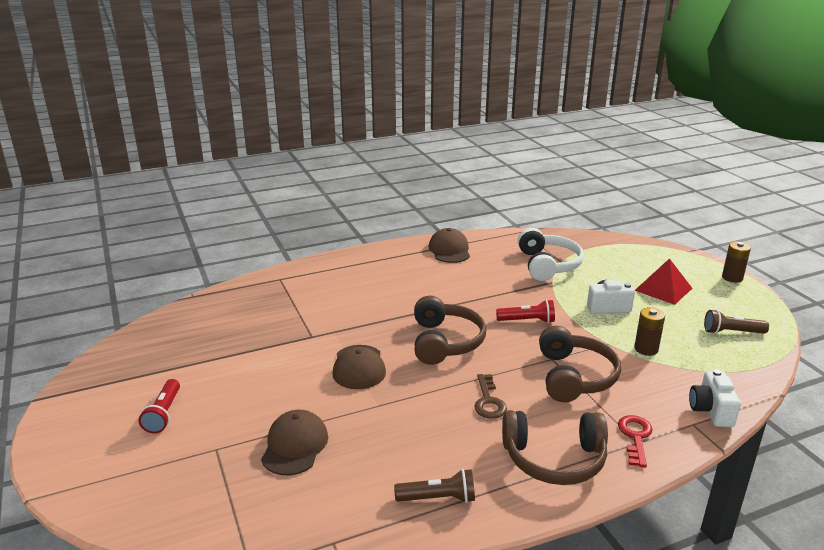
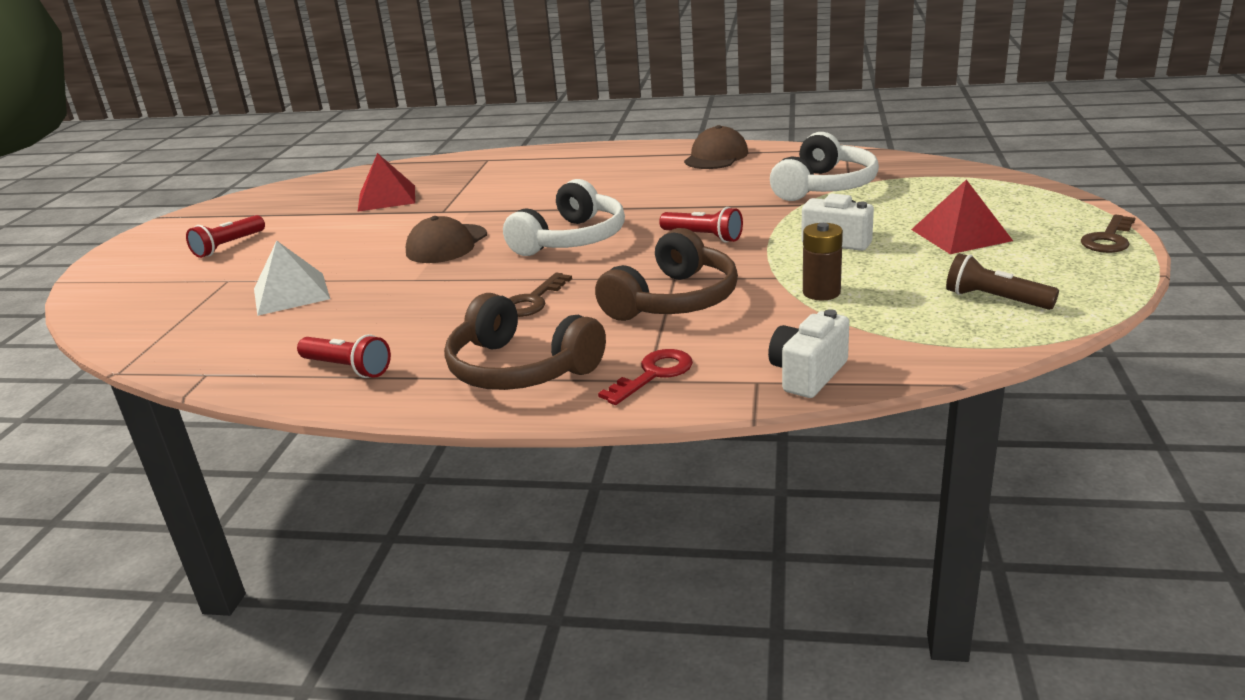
camera: 35 degrees right, 0 degrees up
(244, 333) = (387, 198): none -> red pyramid
(295, 446) = (291, 293): brown cap -> white pyramid
(438, 498) = (347, 368): brown flashlight -> red flashlight
(445, 342) = (571, 239): brown headphones -> white headphones
(732, 278) = (1108, 239): brown battery -> brown key

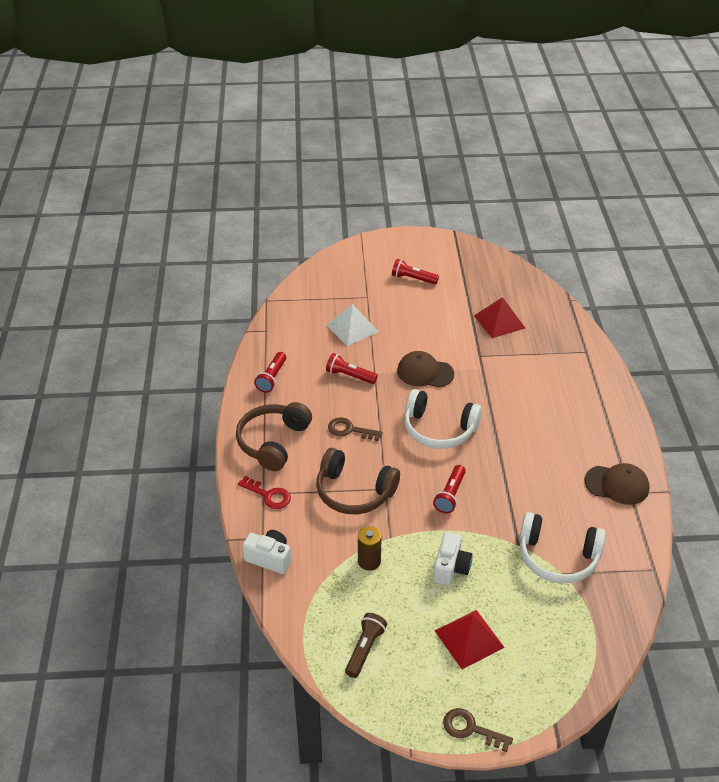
camera: 75 degrees right, 15 degrees up
(406, 298) = (350, 376): none -> red flashlight

